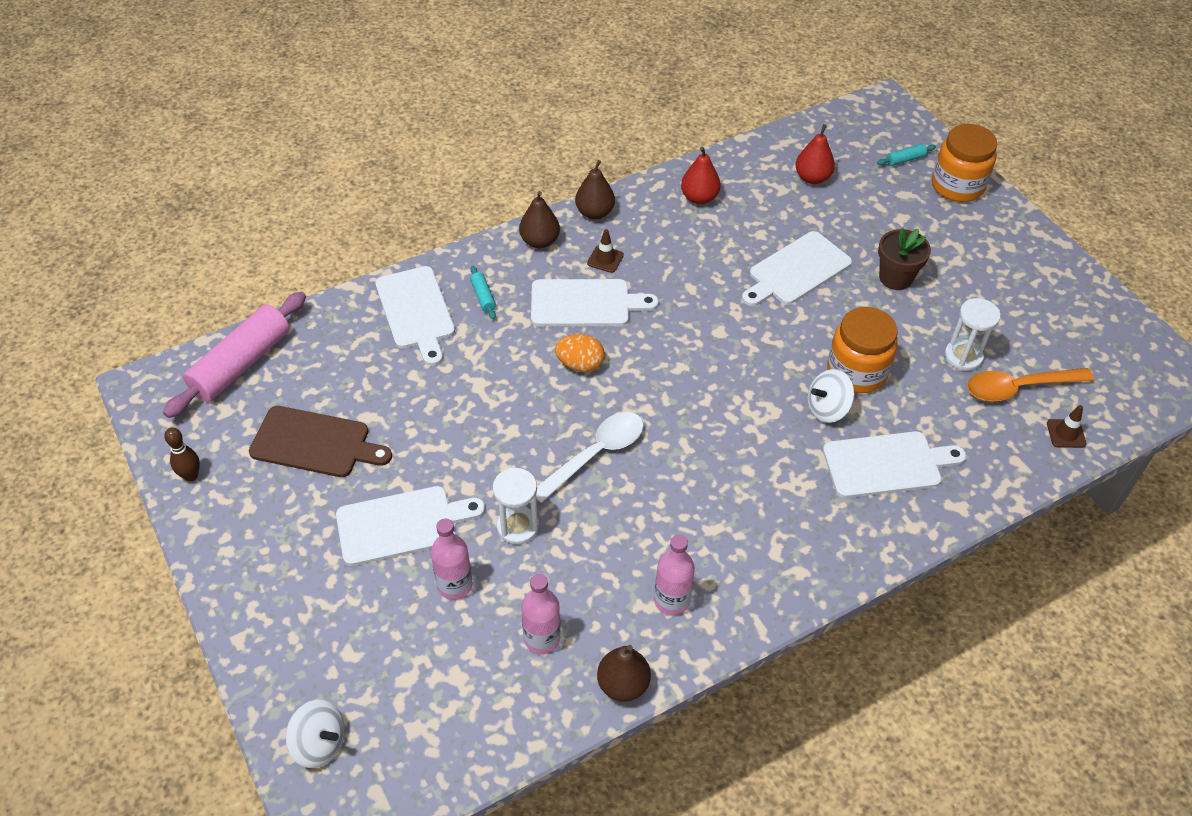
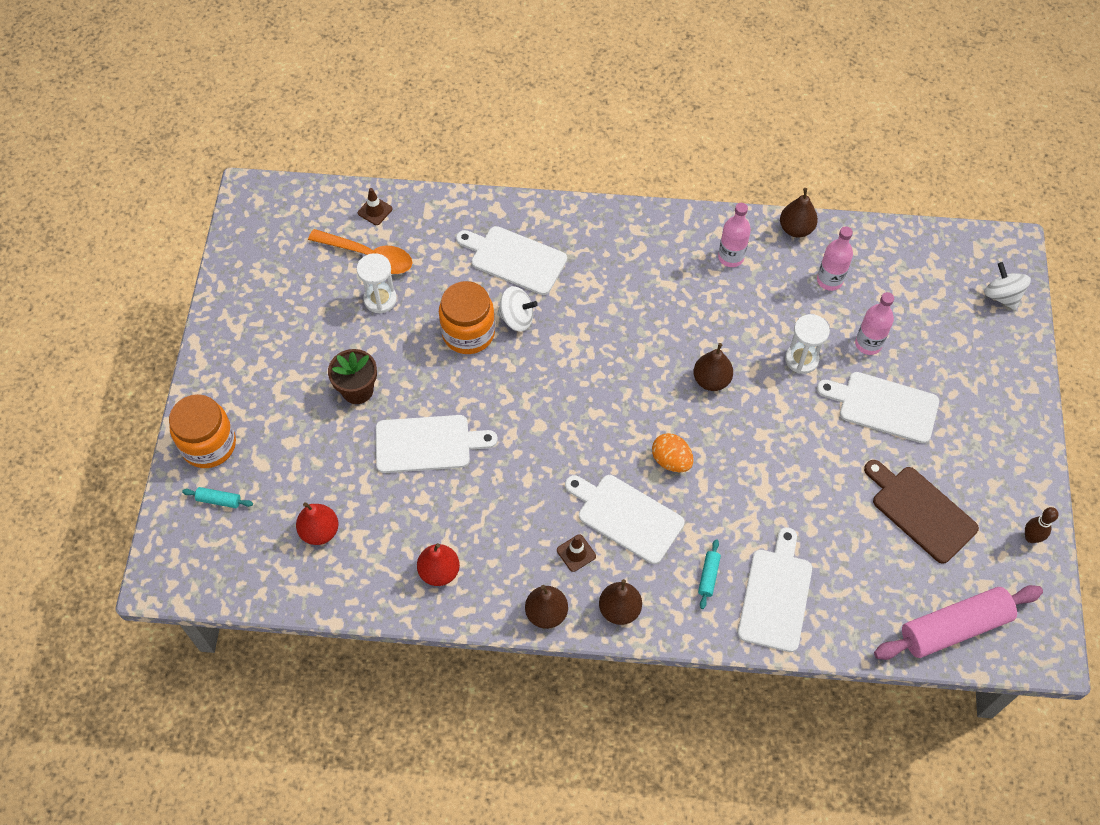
camera: 145 degrees left, 10 degrees up
(595, 454) = (711, 380): white spoon -> brown pear

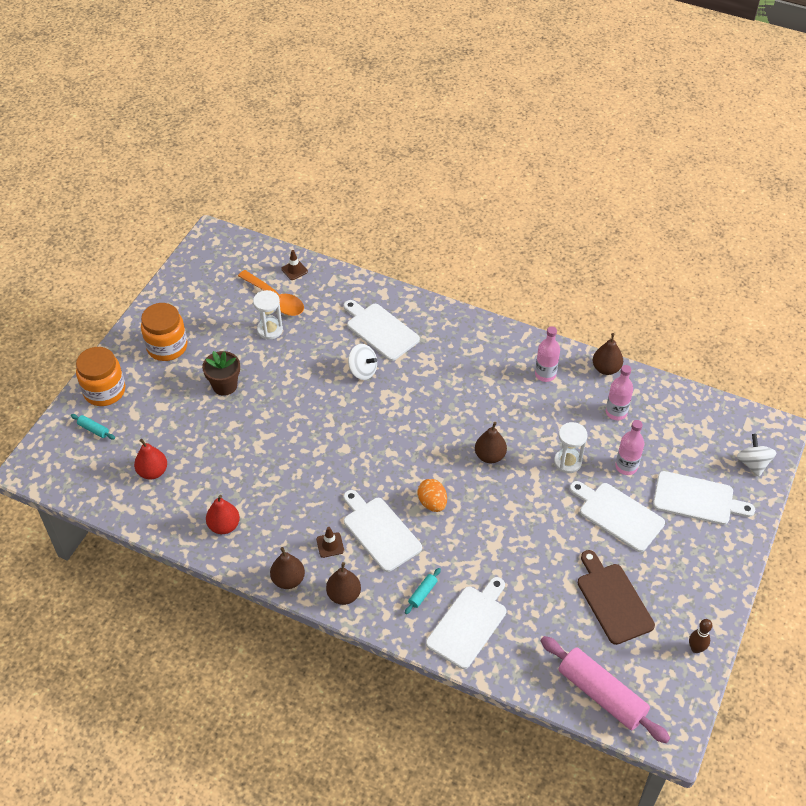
camera: 20 degrees right, 10 degrees down
(427, 444) = (257, 436): white cutting board -> white cutting board (697, 499)
(468, 333) = (322, 370): orange jar -> orange jar (167, 347)
(954, 628) = (601, 694): pink rolling pin -> pink rolling pin turned 45 degrees clockwise

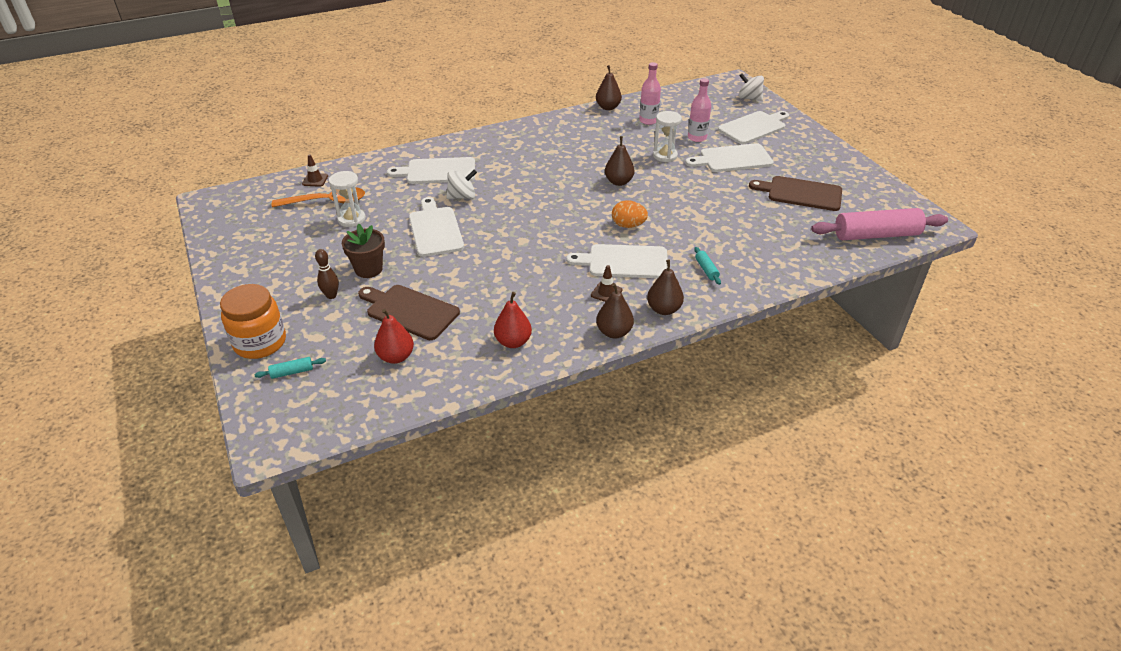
camera: 50 degrees left, 10 degrees down
(167, 347) = (275, 280): orange jar -> none
(203, 443) = (410, 311): none -> brown cutting board
(468, 624) = (757, 262): white cutting board -> white cutting board (435, 230)
(545, 374) = (580, 129): pink bottle -> none
(696, 648) = (872, 182): brown bowling pin -> brown bowling pin (331, 295)

